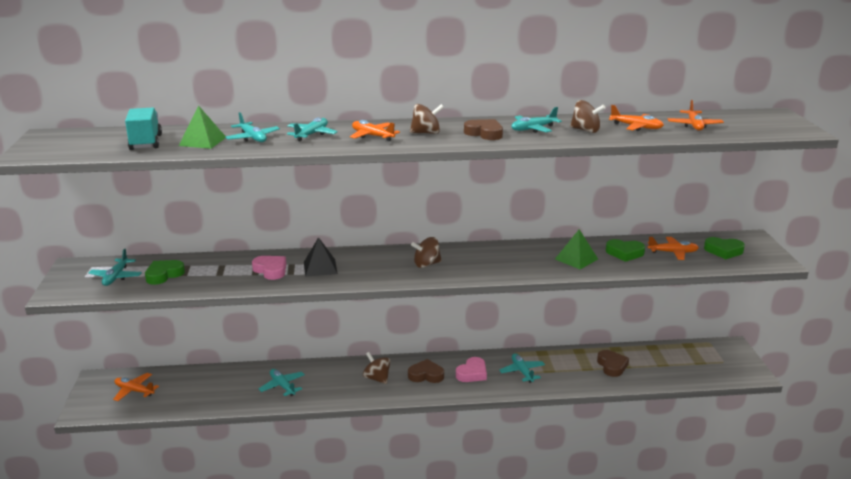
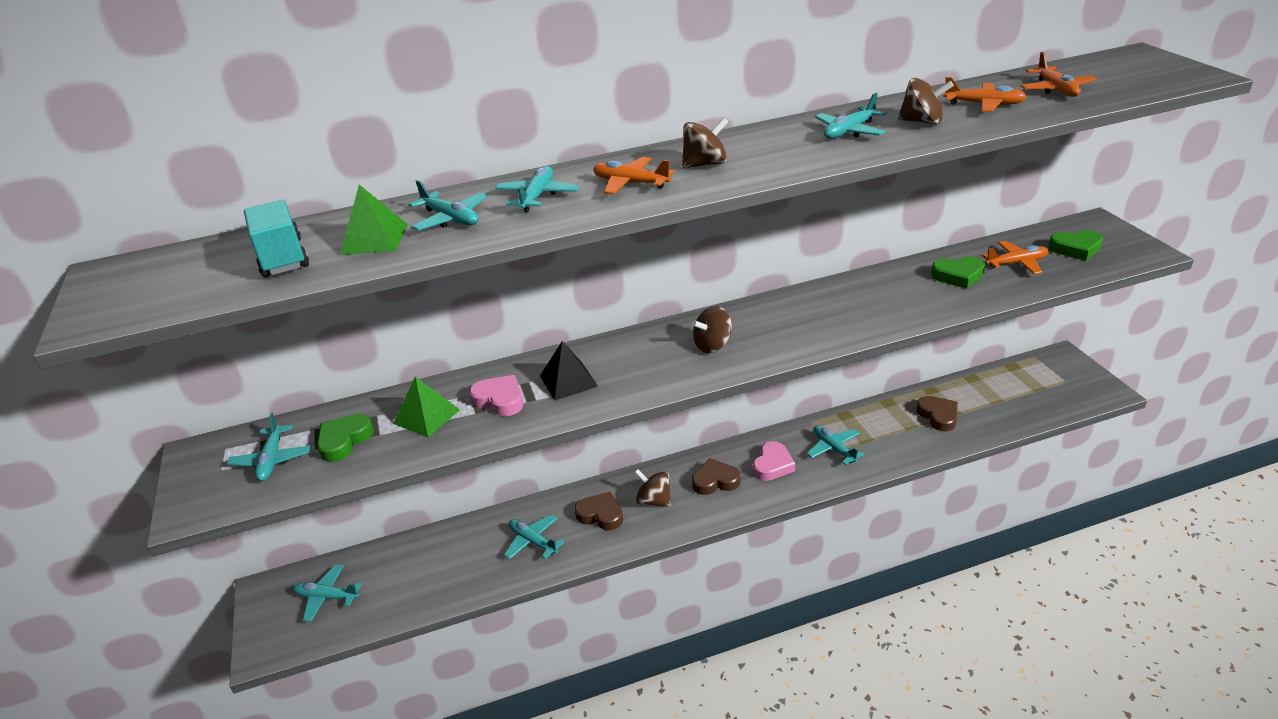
camera: 10 degrees left, 10 degrees up
(134, 391) = (327, 597): orange plane -> turquoise plane
(484, 133) = (788, 150): brown heart -> brown heart (600, 515)
(576, 259) = (903, 297): green pyramid -> green pyramid (426, 416)

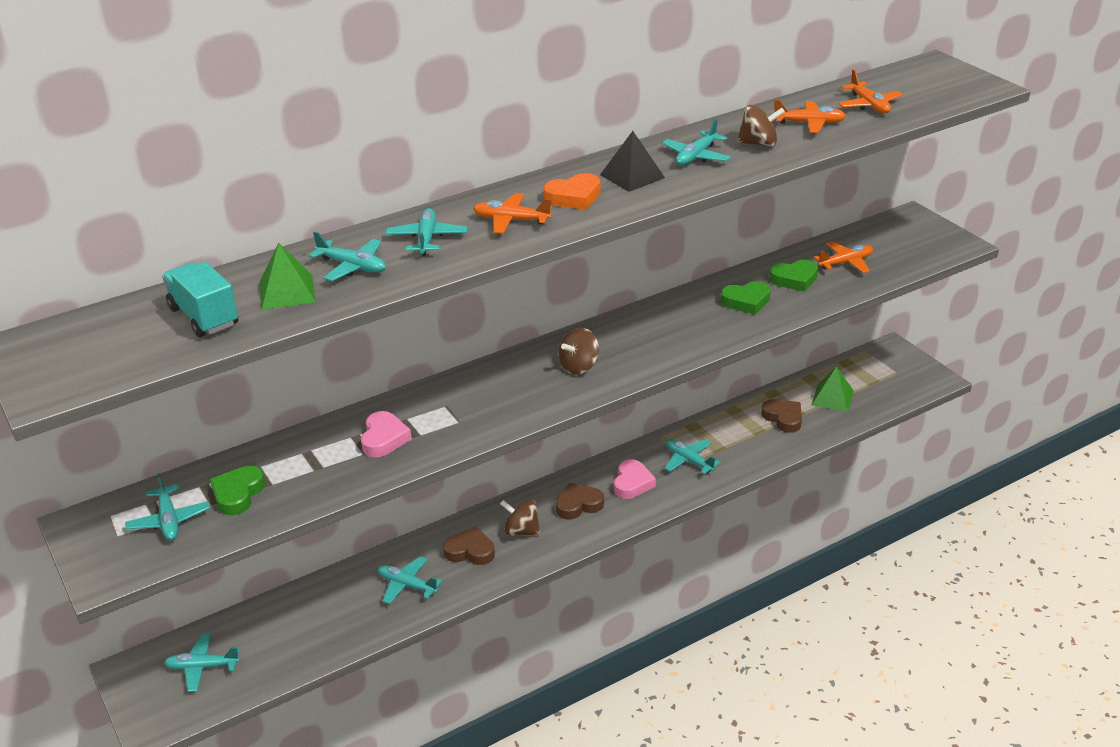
camera: 15 degrees left, 0 degrees up
(426, 416) = (314, 462): green pyramid -> green pyramid (832, 397)
(500, 400) = (384, 438): pink heart -> pink heart turned 75 degrees clockwise
(568, 381) = (447, 414): black pyramid -> black pyramid (632, 176)
(705, 164) = (574, 197): brown spinning top -> orange heart
(1075, 249) = (896, 245): green heart -> green heart (746, 301)

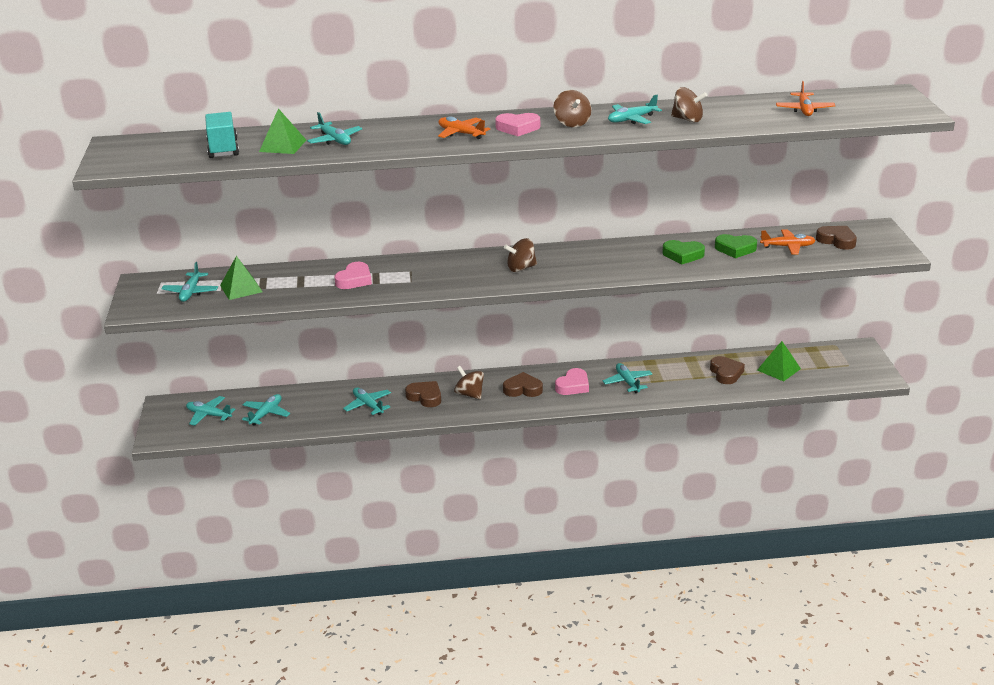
camera: 25 degrees right, 5 degrees down
(238, 494) = (241, 288): green heart -> green pyramid
(427, 238) = (396, 134): turquoise plane -> turquoise plane (266, 414)
(574, 197) = (517, 128): orange heart -> pink heart
(632, 176) = (572, 123): black pyramid -> brown spinning top
(809, 123) = (742, 114): orange plane -> none
(887, 243) = (837, 240): none -> brown heart

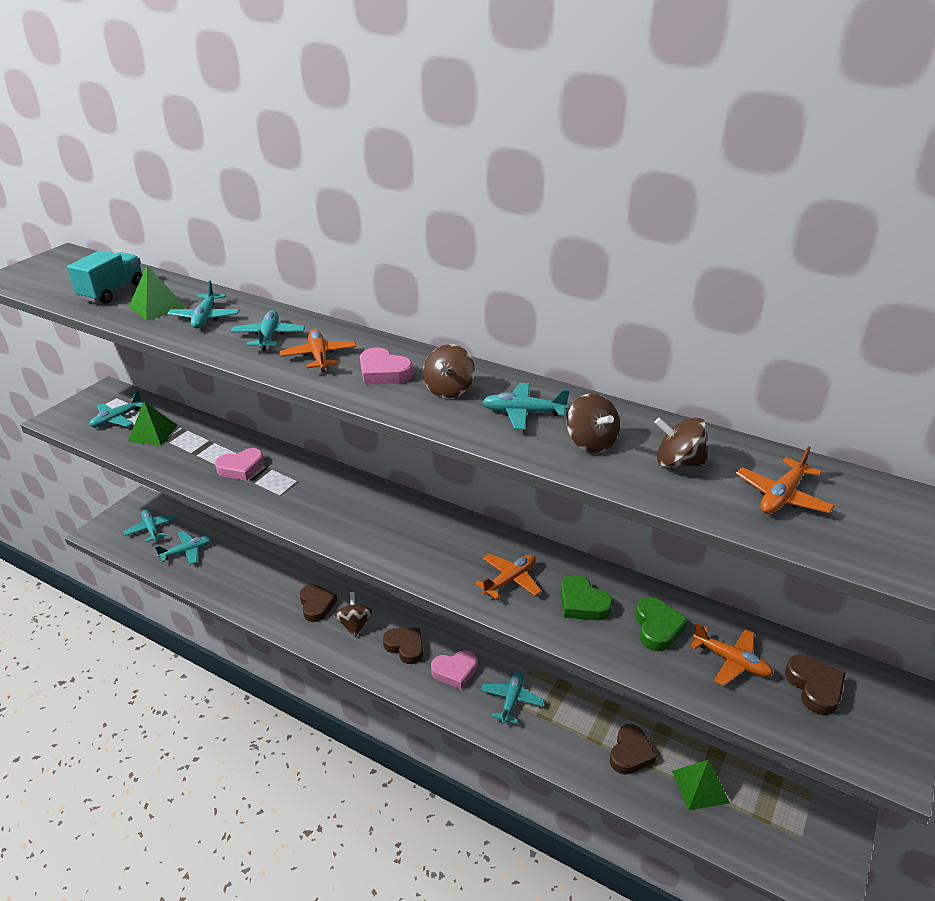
camera: 35 degrees right, 5 degrees up
(368, 405) = (264, 587): turquoise plane -> turquoise plane (269, 336)
(521, 268) = (393, 530): brown spinning top -> brown spinning top (678, 462)
(628, 262) = (510, 580): none -> orange plane
(735, 249) = (657, 628): green heart -> green heart turned 135 degrees counterclockwise

